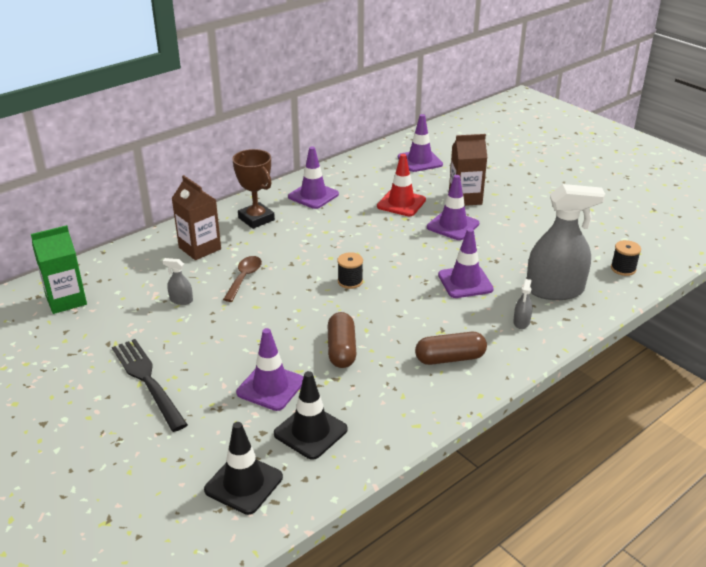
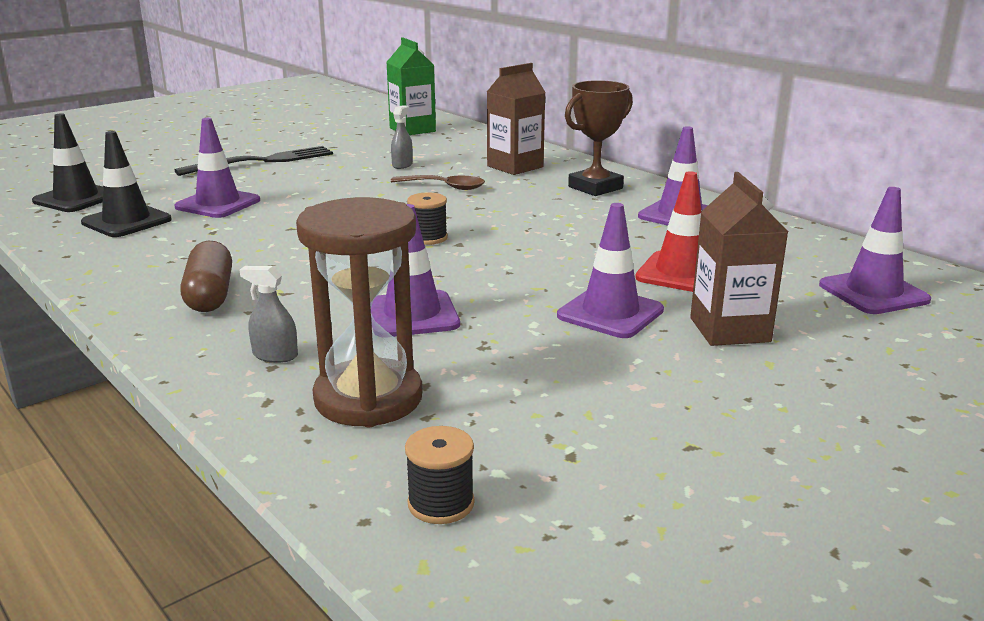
camera: 90 degrees right, 10 degrees down
(341, 350) = (268, 234): brown capsule -> none
(554, 290) = (368, 398): grey spray bottle -> brown hourglass

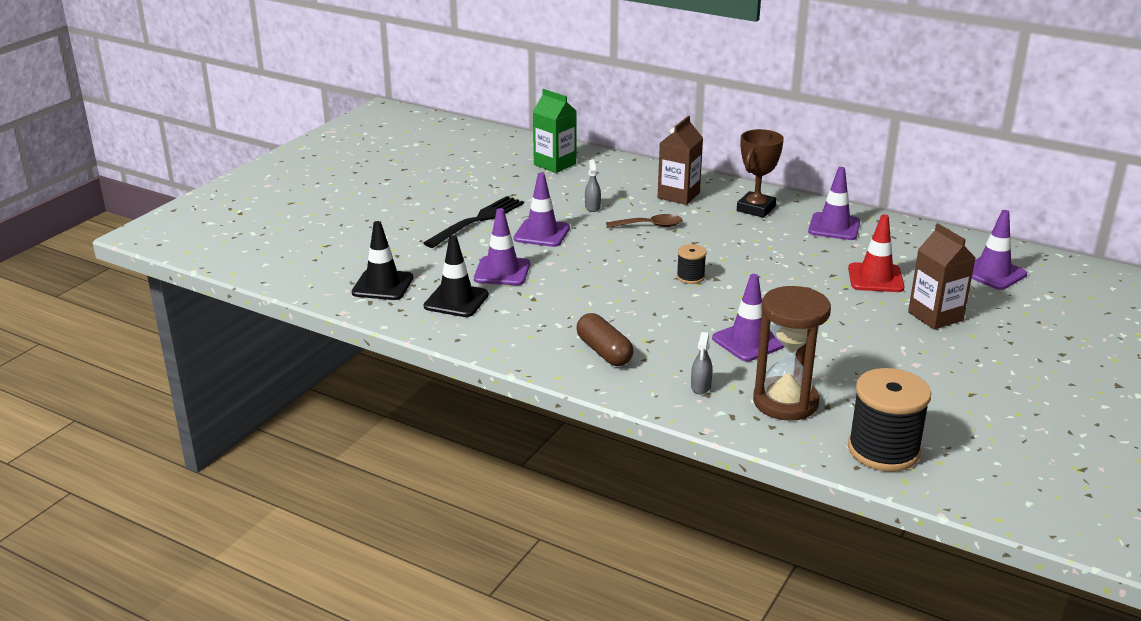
camera: 20 degrees left, 5 degrees up
(275, 355) = (701, 386): grey spray bottle -> grey spray bottle turned 75 degrees counterclockwise
(441, 503) = (883, 450): black spool -> black spool, size x2.01
(610, 313) = (861, 317): purple traffic cone -> purple traffic cone (542, 233)

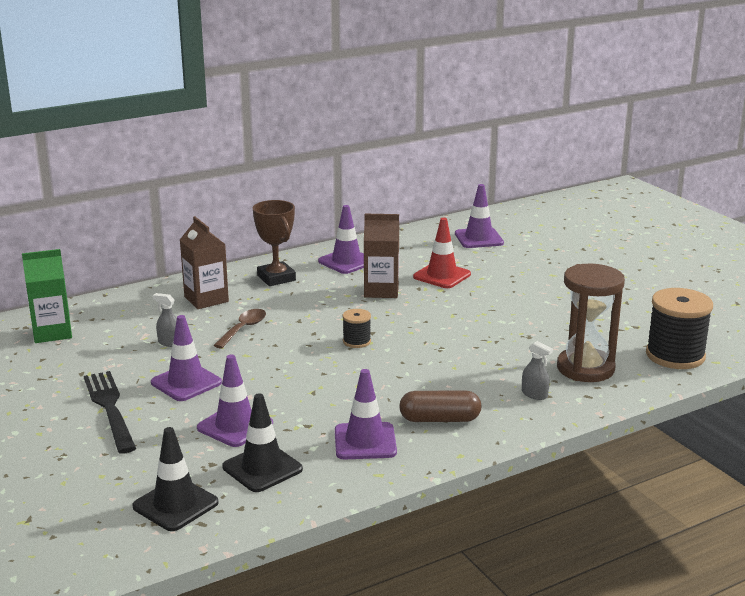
camera: 60 degrees left, 5 degrees down
(748, 342) = (485, 353): purple traffic cone -> purple traffic cone (365, 441)
(935, 316) = (517, 276): brown carton -> brown carton (381, 290)

